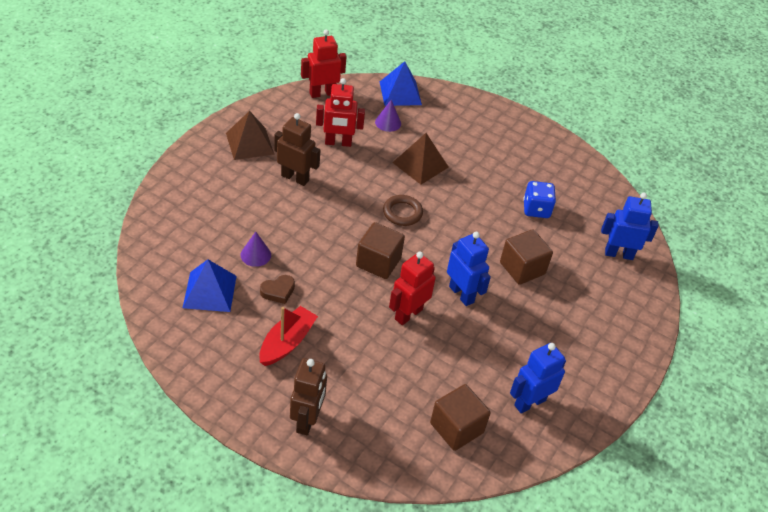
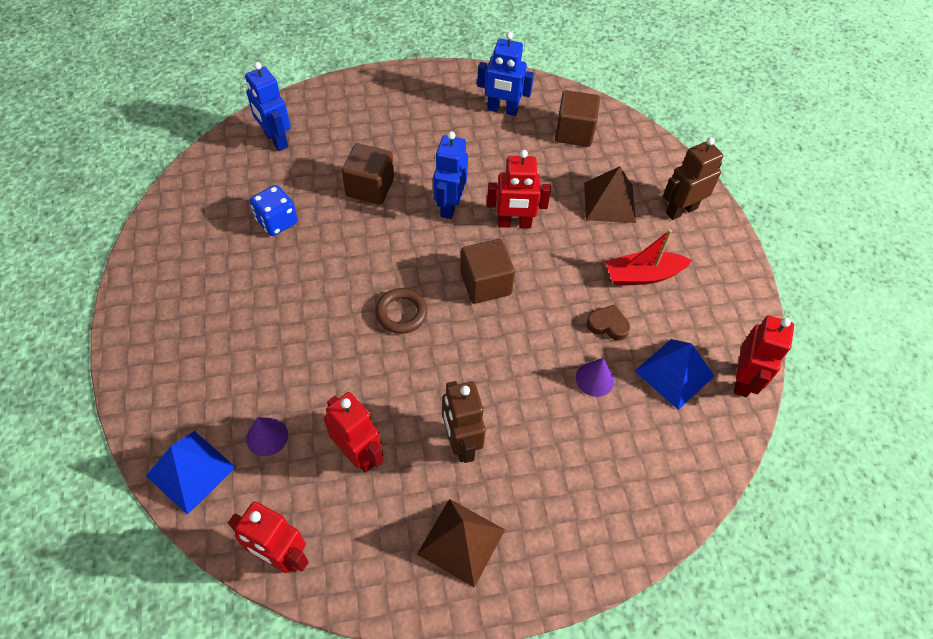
camera: 130 degrees left, 10 degrees up
(161, 318) = (743, 380): none -> red robot
(420, 165) = (310, 351): brown pyramid -> brown pyramid (609, 202)

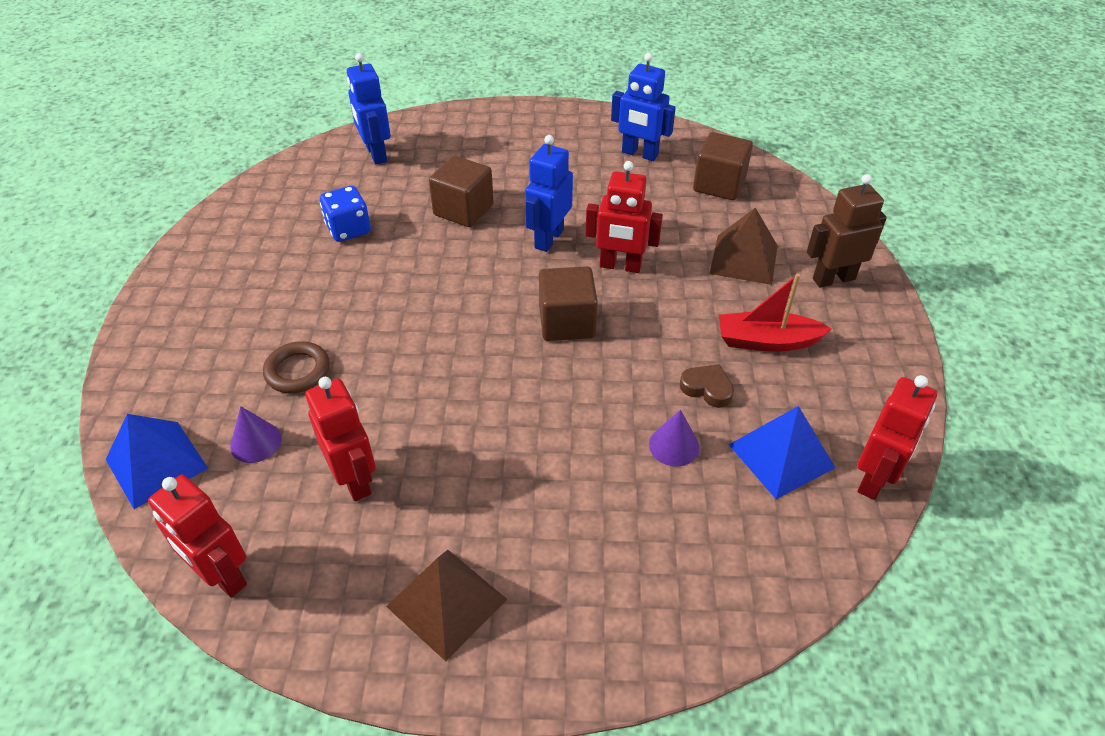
camera: 15 degrees right, 10 degrees down
(401, 313) = (457, 338): brown ring -> brown ring (297, 371)
(461, 443) = (483, 488): brown robot -> none

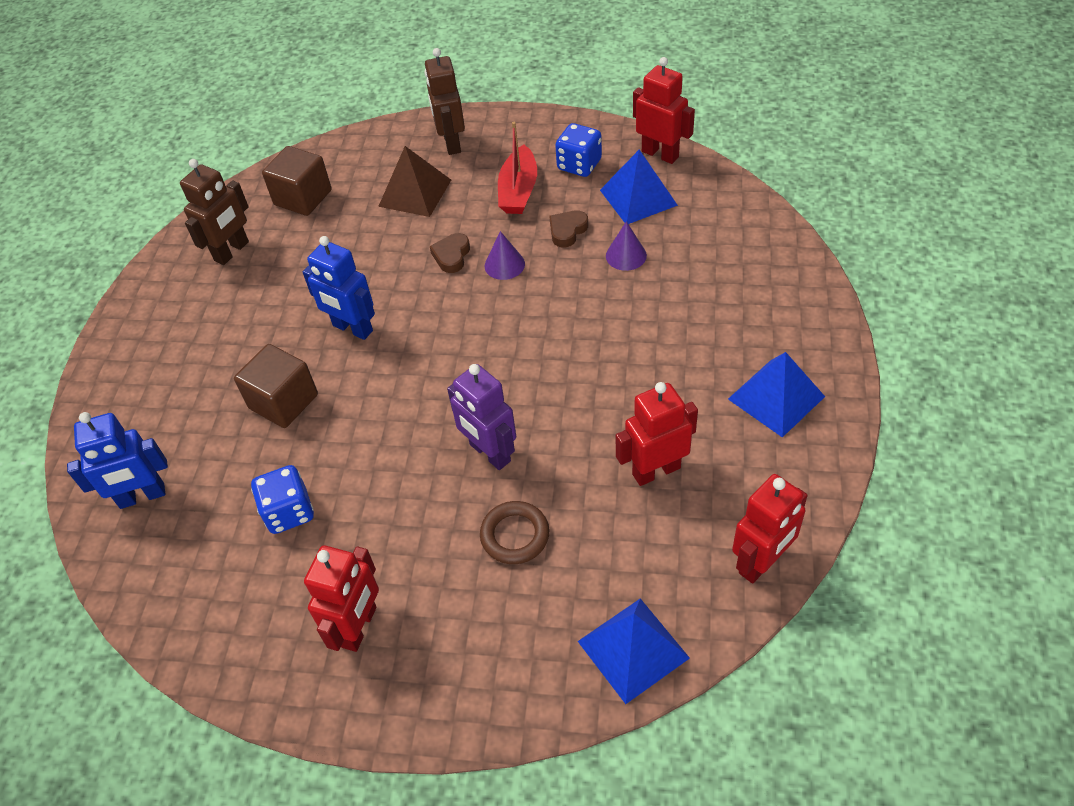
camera: 80 degrees left, 5 degrees up
(256, 442) = (608, 560): purple cone -> purple cone (504, 265)
(393, 346) = (489, 453): none -> purple robot
(446, 602) = (776, 397): brown pyramid -> blue pyramid
(567, 322) = (476, 317): brown cube -> none
(620, 266) = (406, 276): red robot -> red robot (359, 627)
(639, 154) = (232, 251): blue robot -> brown robot
(653, 296) = (451, 256): none -> brown heart
(827, 394) = (579, 165): none -> blue dice

